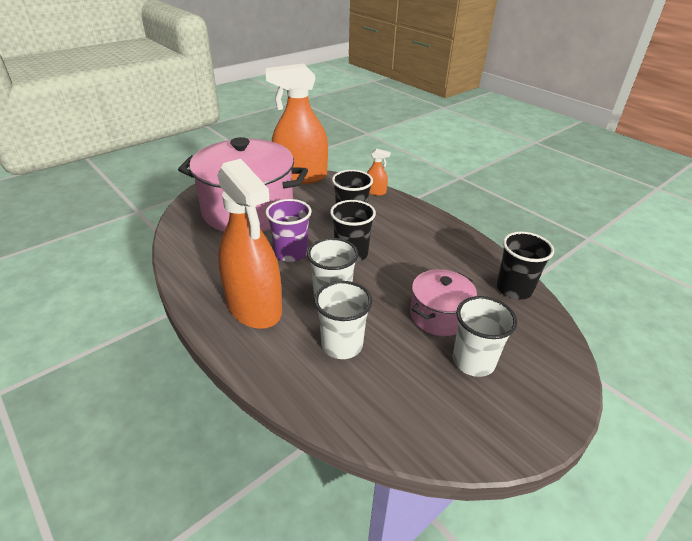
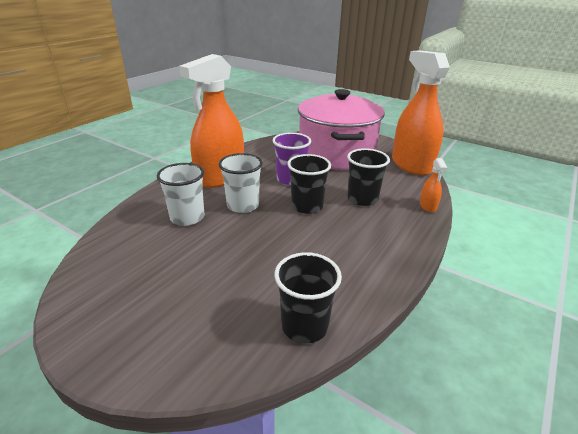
camera: 75 degrees right, 5 degrees down
(439, 316) = (235, 266): pink pot -> none
(473, 361) = (175, 292): white cup -> none

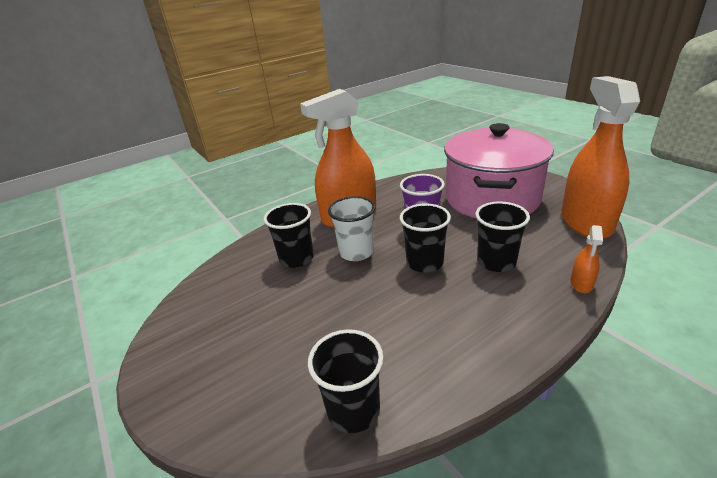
camera: 25 degrees right, 0 degrees up
(187, 217) = (296, 258): white cup -> black cup

